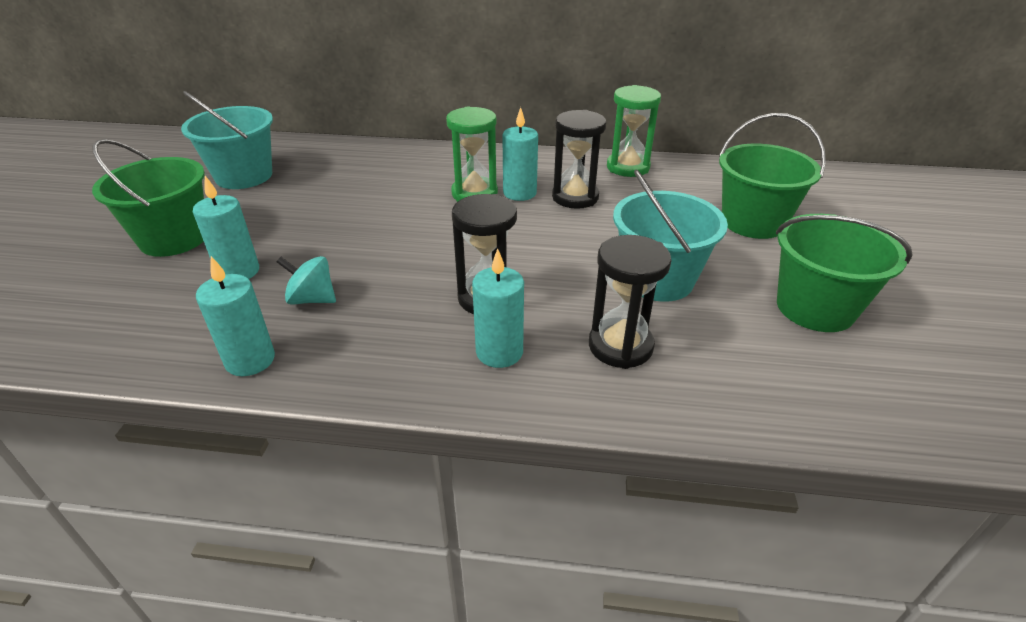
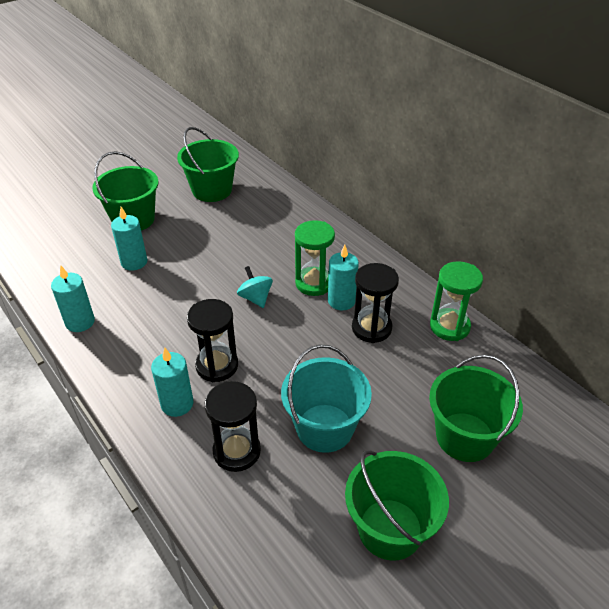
camera: 45 degrees right, 5 degrees up
(244, 176) = (212, 190): turquoise bucket -> green bucket
(312, 299) = (142, 304): turquoise spinning top -> turquoise spinning top (255, 298)

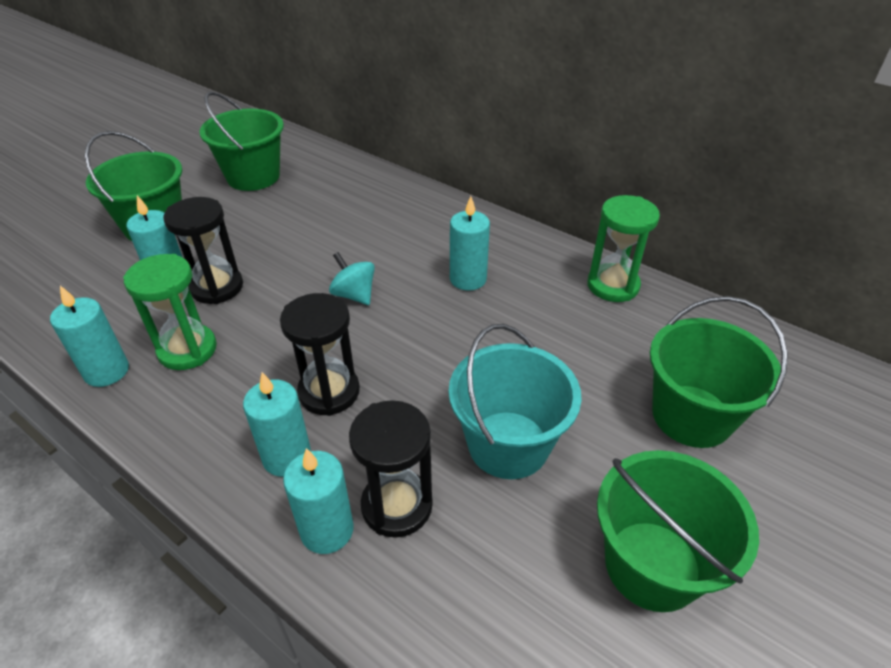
camera: 15 degrees left, 0 degrees up
(188, 456) = (327, 530): none -> turquoise candle
(314, 283) = (424, 264): green hourglass -> green hourglass (187, 350)
(371, 328) = (519, 305): black hourglass -> black hourglass (217, 287)

